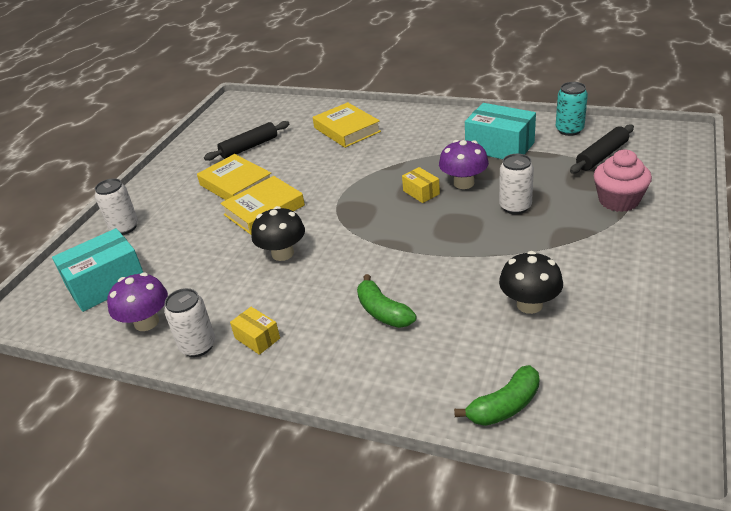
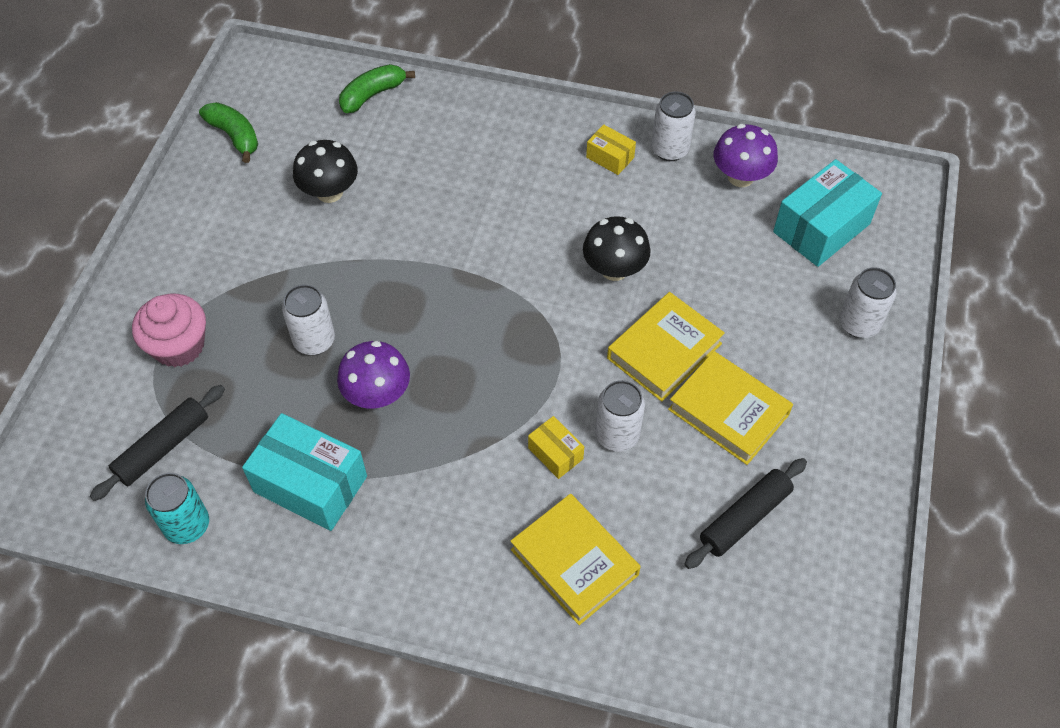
camera: 170 degrees right, 20 degrees up
(309, 173) = (617, 435): none -> white can
(383, 312) = (482, 186): green banana -> green banana (234, 136)
(421, 192) = (440, 377): yellow box -> yellow box (555, 453)

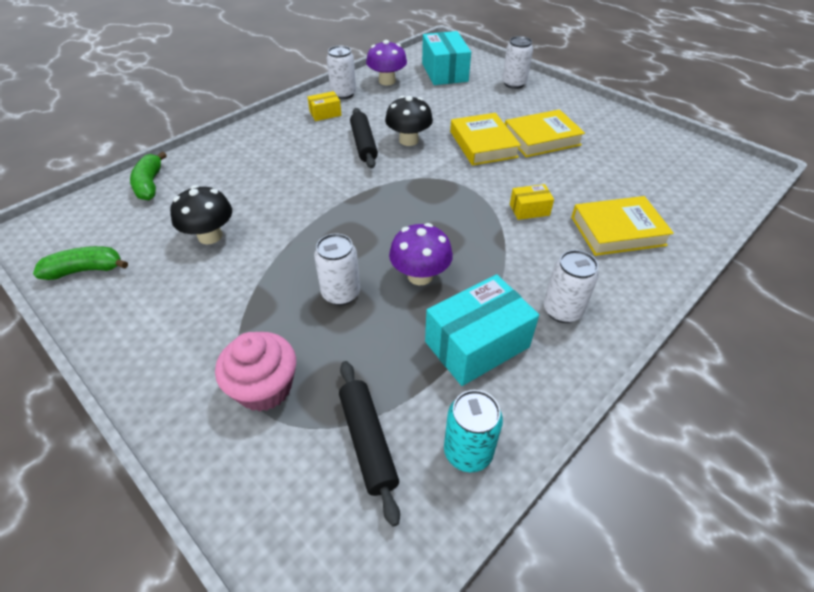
camera: 60 degrees left, 10 degrees down
(617, 435) = (531, 181): white can -> white can (562, 310)
(744, 518) = (616, 158): black rolling pin -> black rolling pin (363, 144)

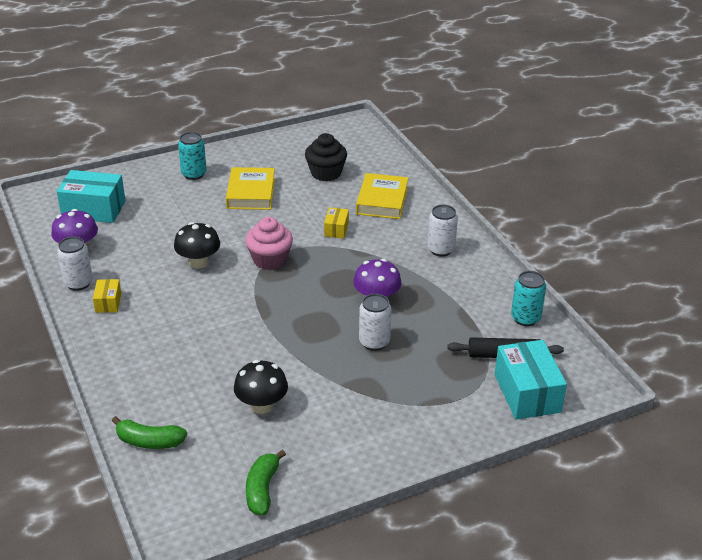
camera: 70 degrees left, 10 degrees down
(264, 388) = (445, 393): pink cupcake -> pink cupcake (270, 259)
(363, 144) = (184, 290): black rolling pin -> none
(477, 344) = (451, 292): turquoise box -> turquoise box (527, 393)
(483, 144) = (236, 224): yellow book -> none
(514, 84) = (152, 178): white can -> none
(540, 101) = (194, 174): none -> turquoise can
(626, 175) = (326, 173): none -> black cupcake

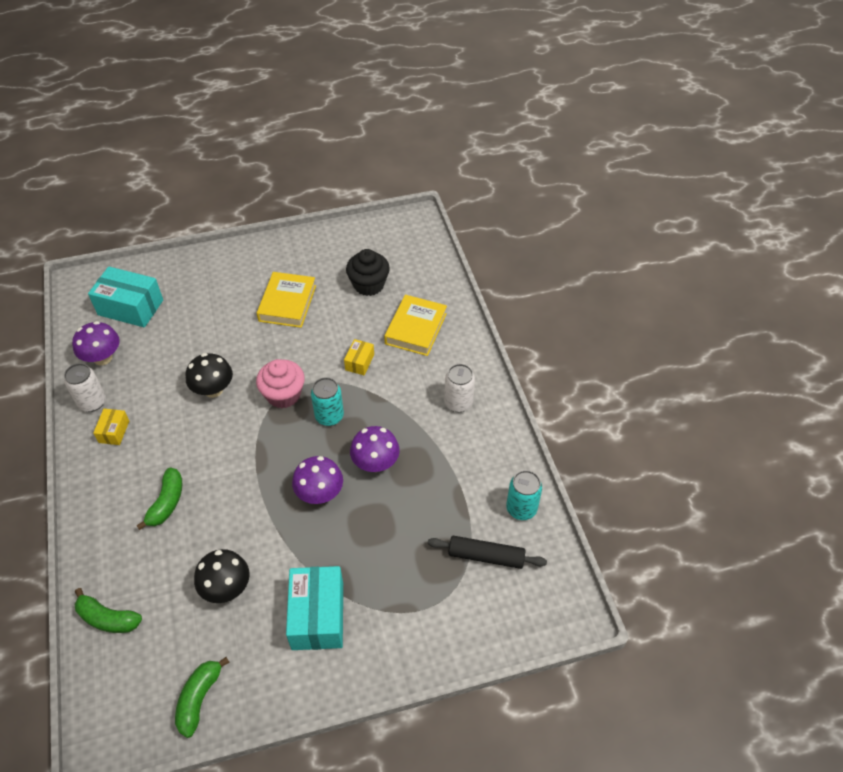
camera: 10 degrees right, 15 degrees up
(180, 350) = (167, 503): none -> green banana
(194, 174) = (238, 271): turquoise can -> turquoise can (329, 416)
(330, 327) = (320, 493): none -> purple mushroom
(374, 342) = (358, 519): white can -> none
(527, 393) = (496, 611): turquoise box -> turquoise box (318, 616)

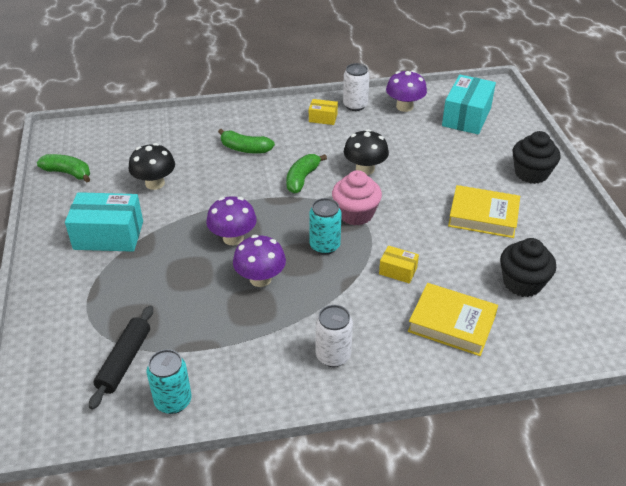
camera: 95 degrees right, 10 degrees down
(107, 618) = (151, 127): green banana -> green banana (302, 179)
(228, 267) = (531, 173): none -> black cupcake

